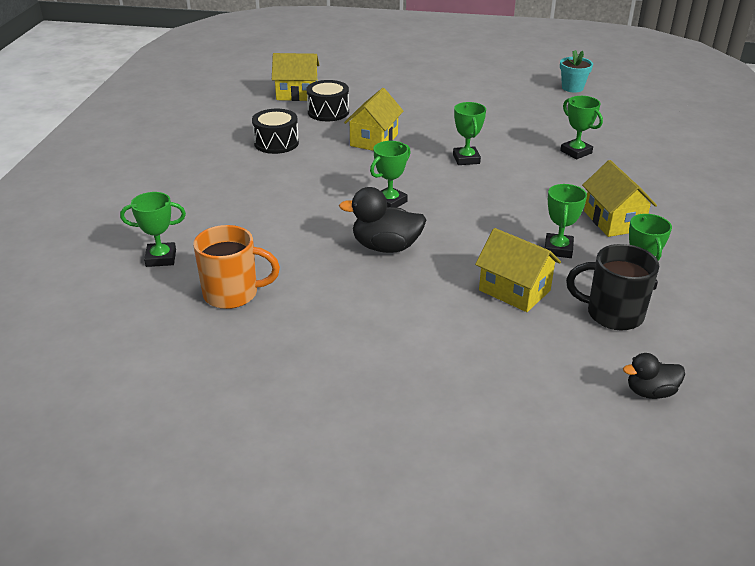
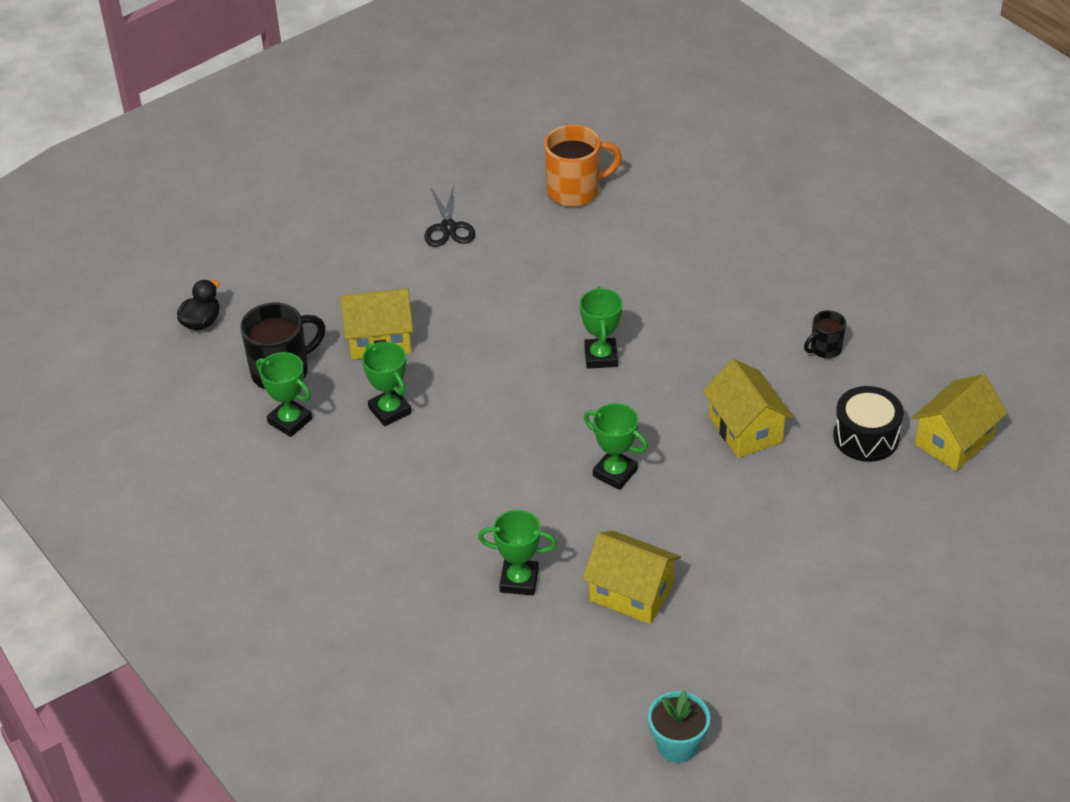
camera: 135 degrees right, 10 degrees up
(161, 258) = (676, 176): green trophy -> none
(233, 294) = (575, 190): orange mug -> orange mug turned 150 degrees counterclockwise
(276, 143) = (825, 349): black drum -> black mug
(358, 331) = (448, 227): none -> black scissors
(386, 247) = (532, 307): black duck -> none
(613, 221) = (375, 487): yellow house -> yellow house (631, 593)

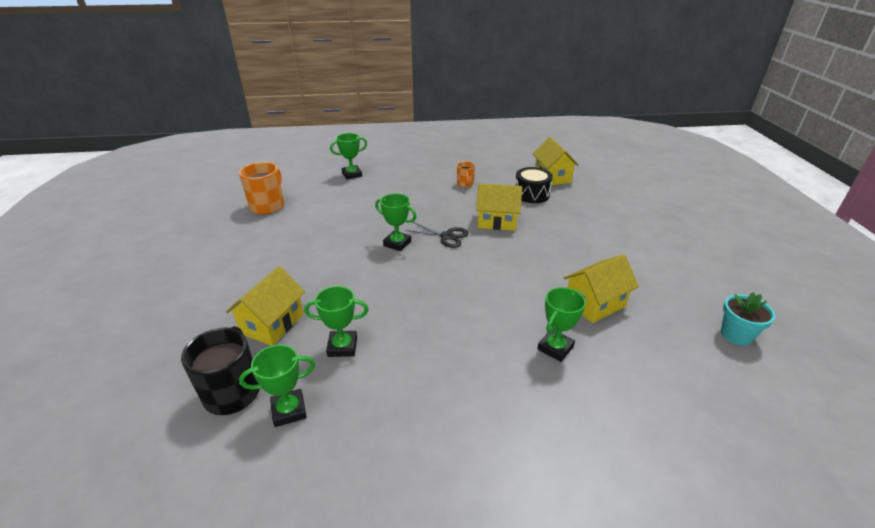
camera: 60 degrees left, 10 degrees down
(201, 322) = (111, 423): black duck -> none
(448, 227) = (224, 256): black scissors -> black scissors (446, 236)
(615, 473) = (491, 272): green trophy -> green trophy (352, 174)
(825, 349) = (465, 184): black mug -> orange mug

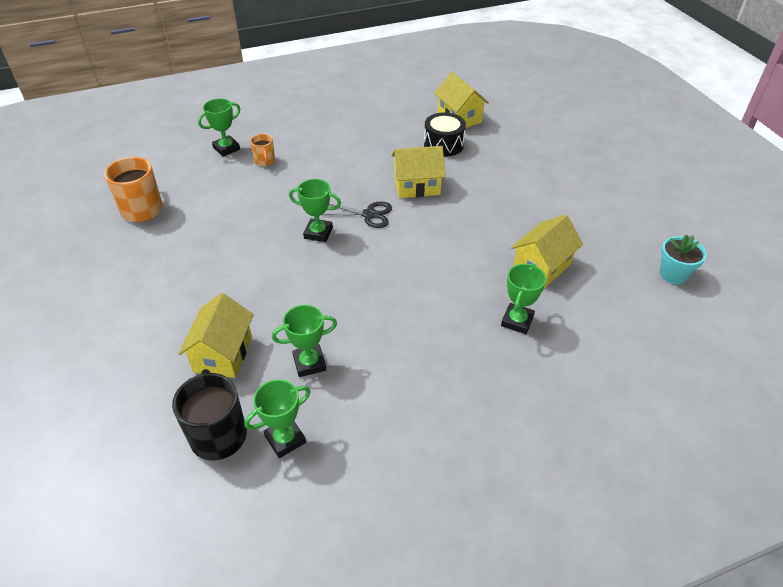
camera: 15 degrees left, 10 degrees up
(465, 184) = (366, 142): orange mug -> orange mug (265, 161)

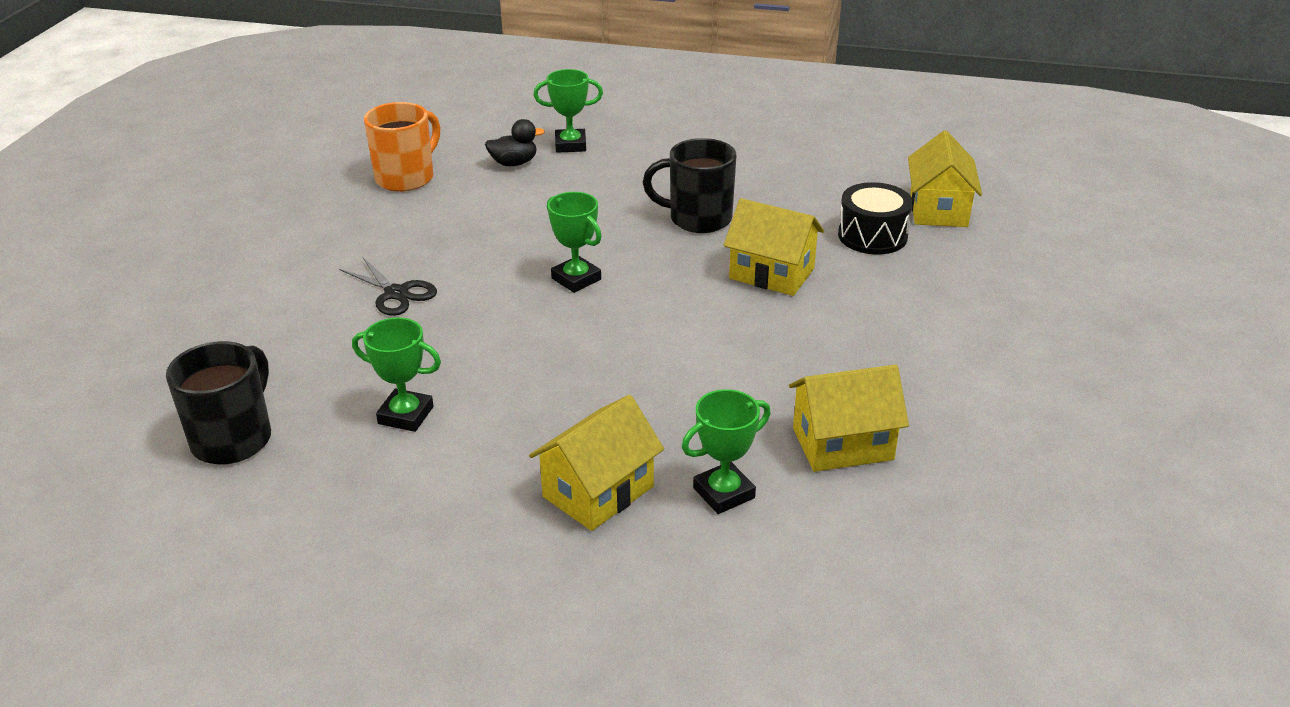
camera: 35 degrees right, 10 degrees down
(203, 173) = (514, 163): none -> black duck
(223, 354) = (326, 361): yellow house -> yellow house (598, 491)
(265, 161) = (601, 174): orange mug -> none
(285, 439) = (292, 479): green trophy -> none
(347, 168) = (698, 219): none -> black mug
(369, 214) = (665, 283): black scissors -> black scissors (396, 293)
(673, 274) = (1058, 548): turquoise flower pot -> none

